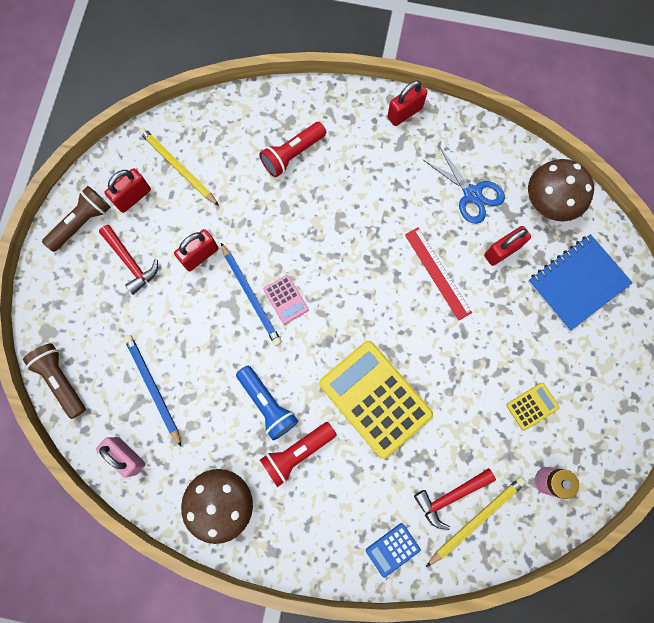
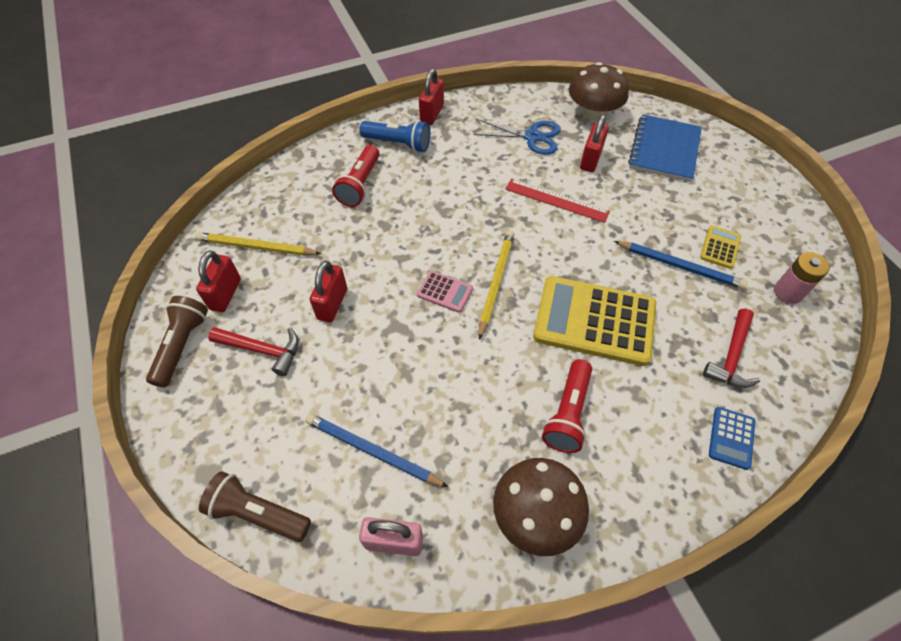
camera: 35 degrees left, 20 degrees down
(251, 295) = (409, 308): blue pencil -> blue pencil (680, 266)
(267, 404) = (502, 389): blue flashlight -> blue flashlight (398, 144)
(476, 519) = (769, 360): yellow pencil -> yellow pencil (496, 282)

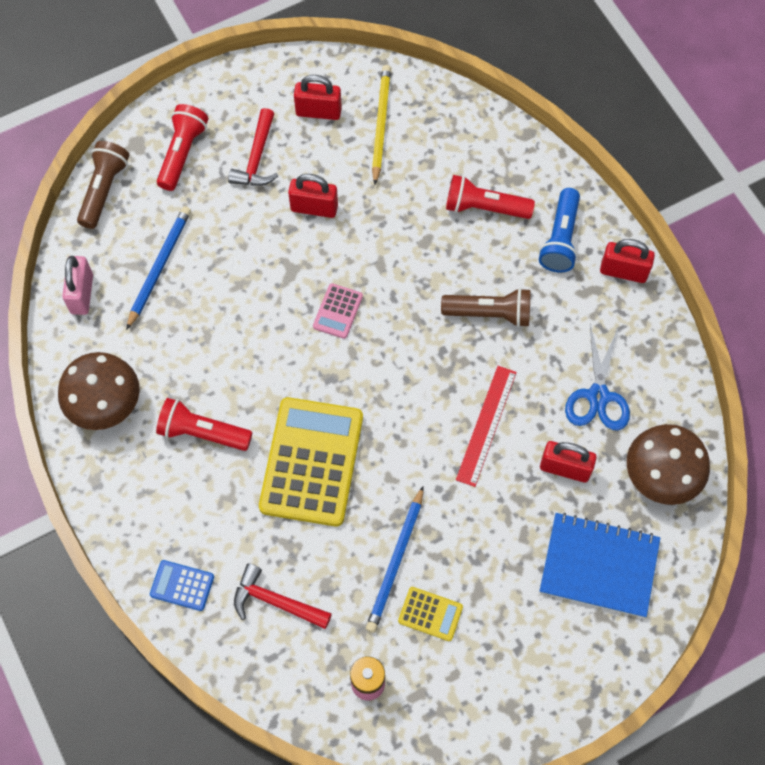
camera: 85 degrees right, 10 degrees up
(182, 346) = (257, 92): brown flashlight -> brown flashlight (489, 313)
(234, 423) = (182, 153): none -> red flashlight
(496, 282) = (354, 361): yellow pencil -> none

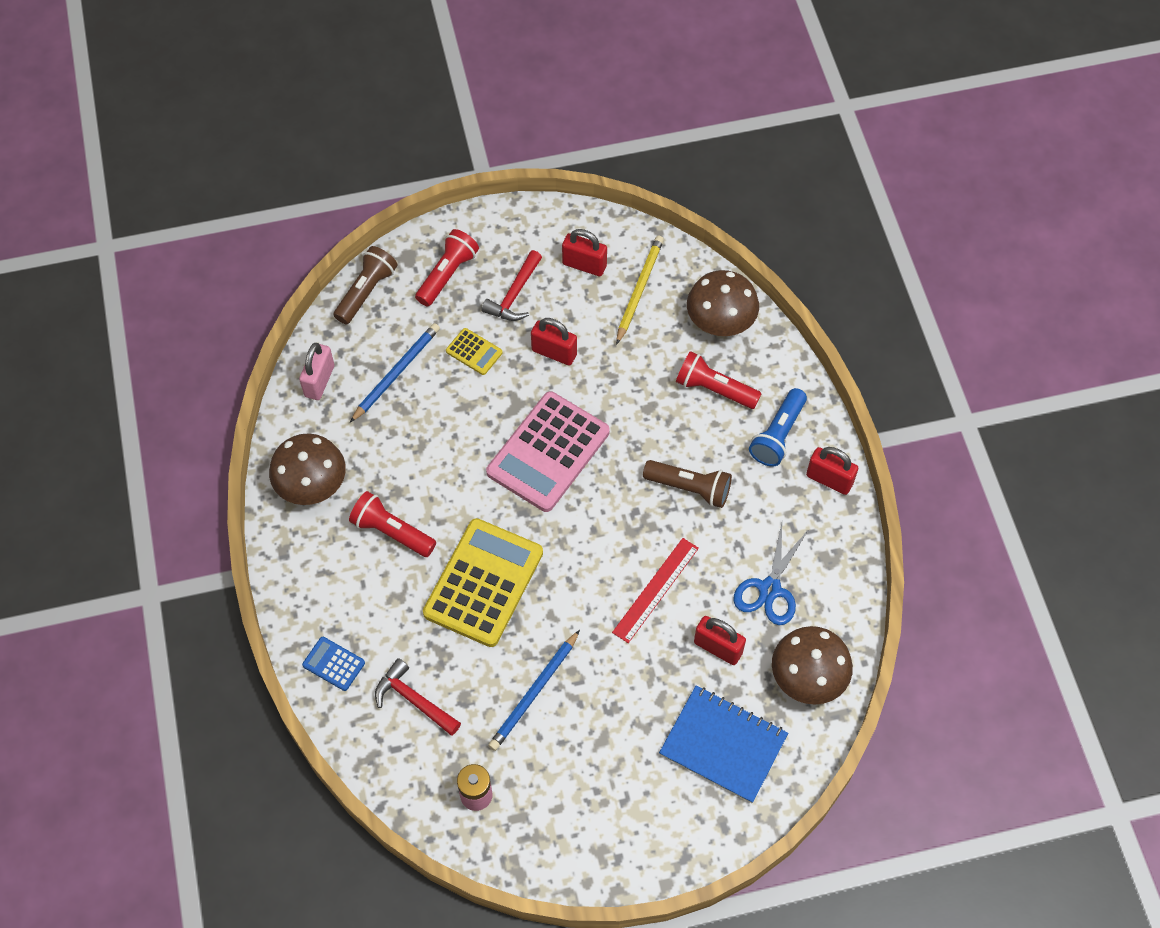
camera: 15 degrees right, 5 degrees down
(337, 311) = (548, 452): pink calculator -> pink calculator, size x2.26
(430, 614) = (552, 748): yellow calculator -> yellow calculator (474, 352)
(470, 137) = (720, 321): none -> brown mushroom

